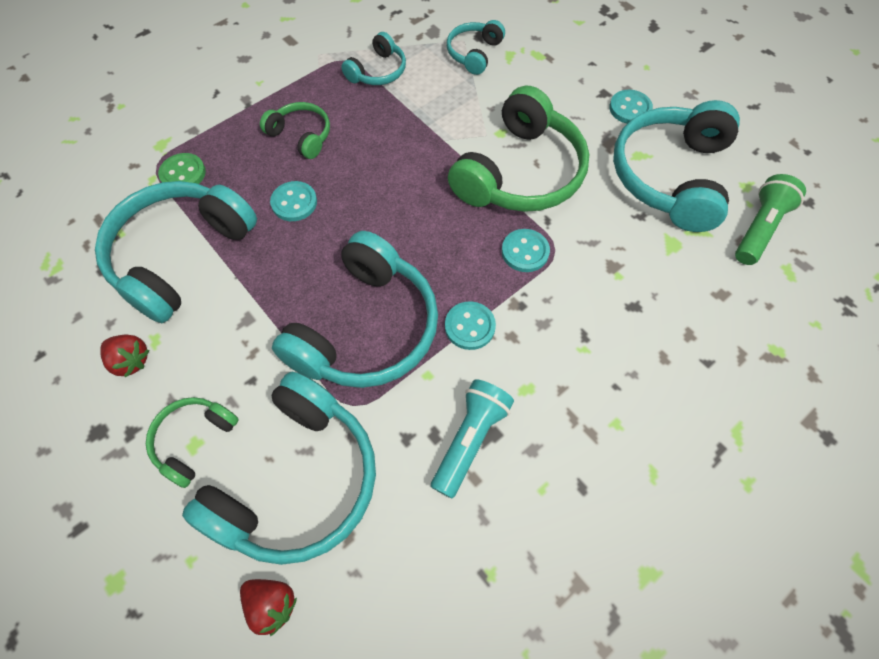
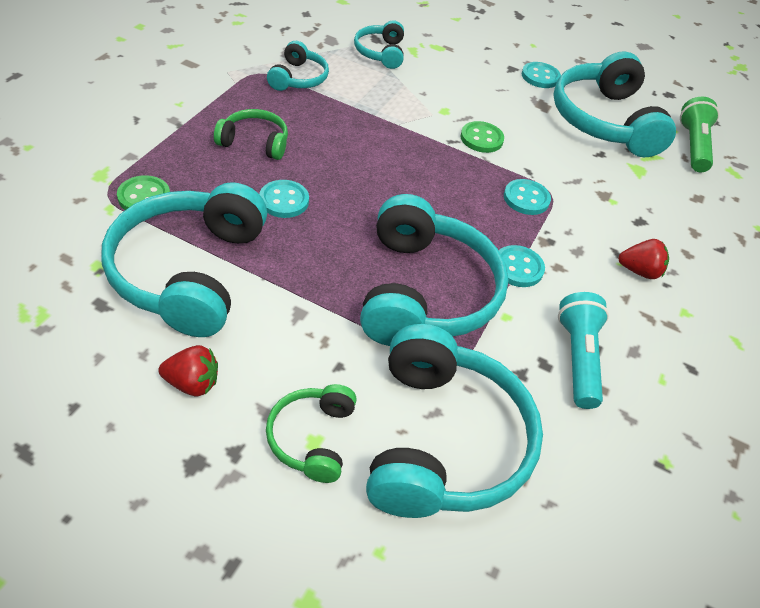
camera: 30 degrees left, 15 degrees down
(272, 604) = (489, 560): red strawberry -> red strawberry (639, 271)
(519, 173) = (481, 139): green headphones -> green button

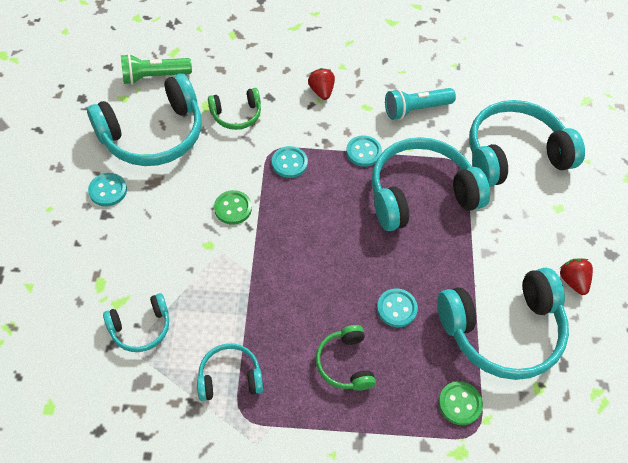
camera: 110 degrees left, 10 degrees up
(312, 438) = (557, 210): green headphones -> green headphones (236, 114)

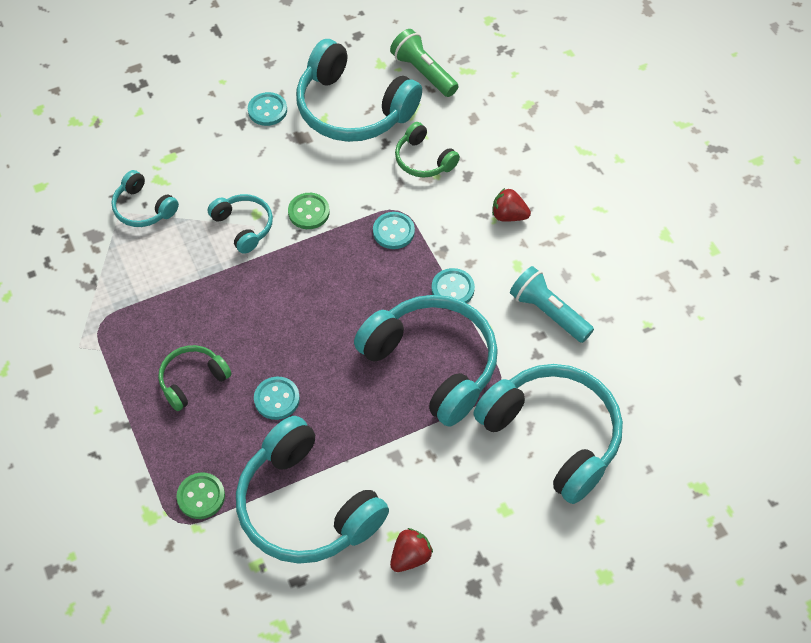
camera: 65 degrees right, 0 degrees up
(230, 377) = (131, 296): turquoise headphones -> turquoise headphones (243, 226)
(321, 91) = (508, 215): red strawberry -> red strawberry turned 120 degrees counterclockwise

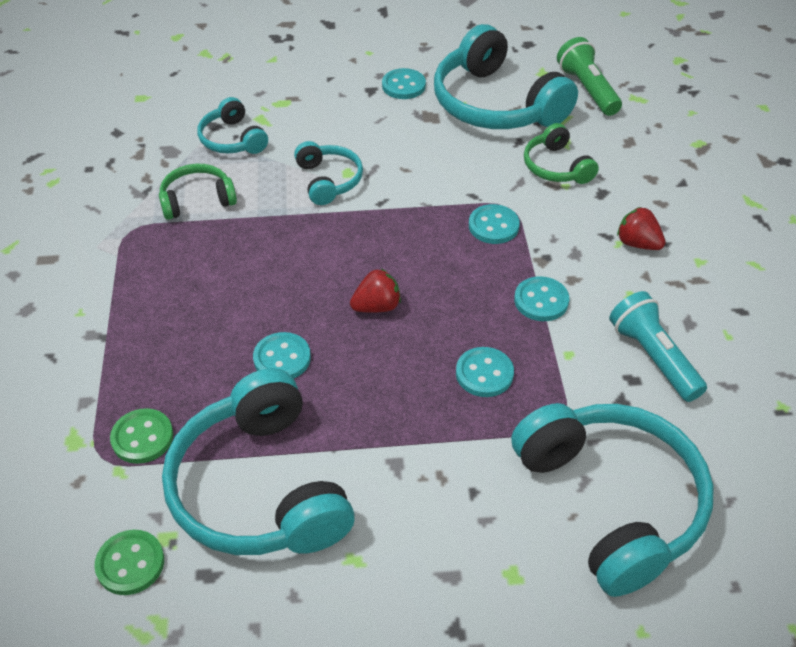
camera: 20 degrees right, 10 degrees down
(192, 380) = (198, 312): green headphones -> green headphones (197, 200)
(309, 212) = (405, 184): green button -> green button (130, 563)
(410, 556) = (363, 593): red strawberry -> red strawberry (377, 306)
(432, 364) = (484, 373): turquoise headphones -> turquoise button

